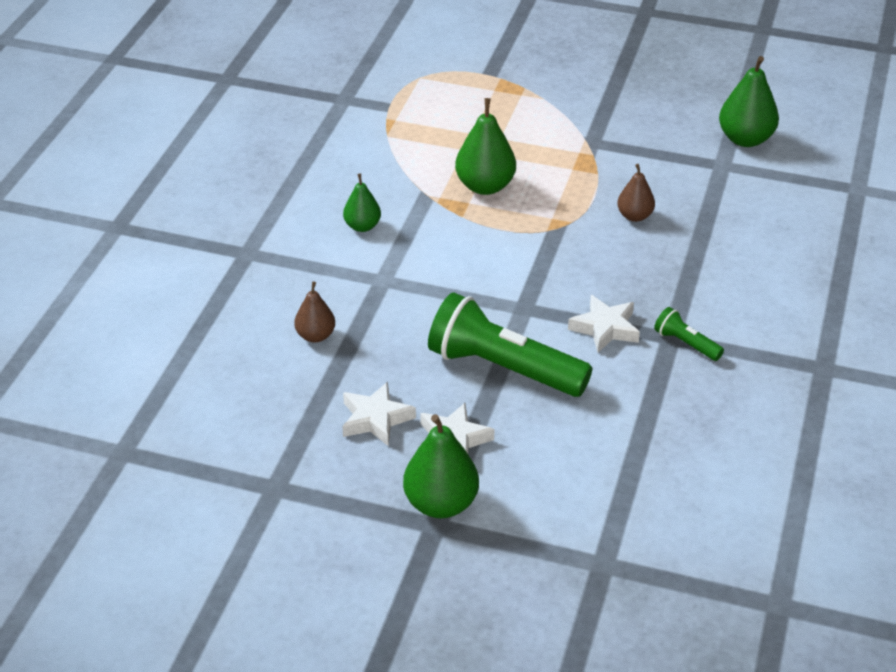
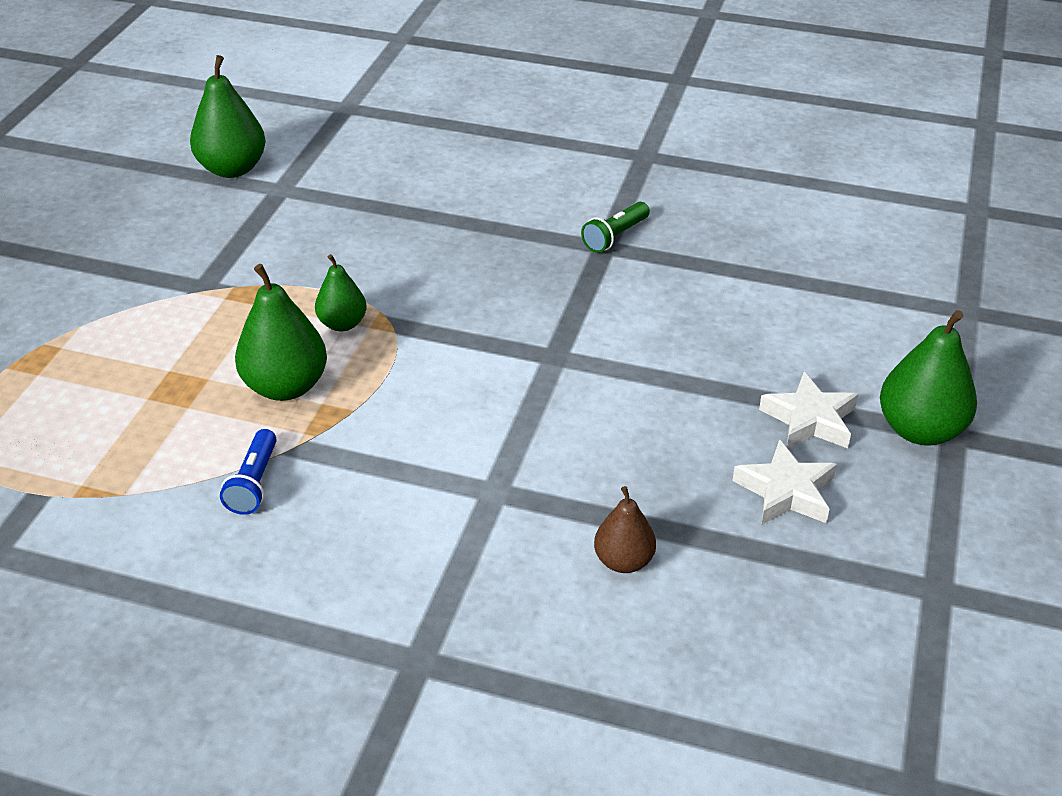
camera: 90 degrees left, 0 degrees up
(362, 226) = (364, 517): green pear -> green pear (342, 324)
(394, 182) = (254, 483): none -> blue flashlight
(503, 368) = (673, 376): green flashlight -> none
(605, 328) = (592, 292): white star -> none
(634, 216) = (375, 259): brown pear -> none

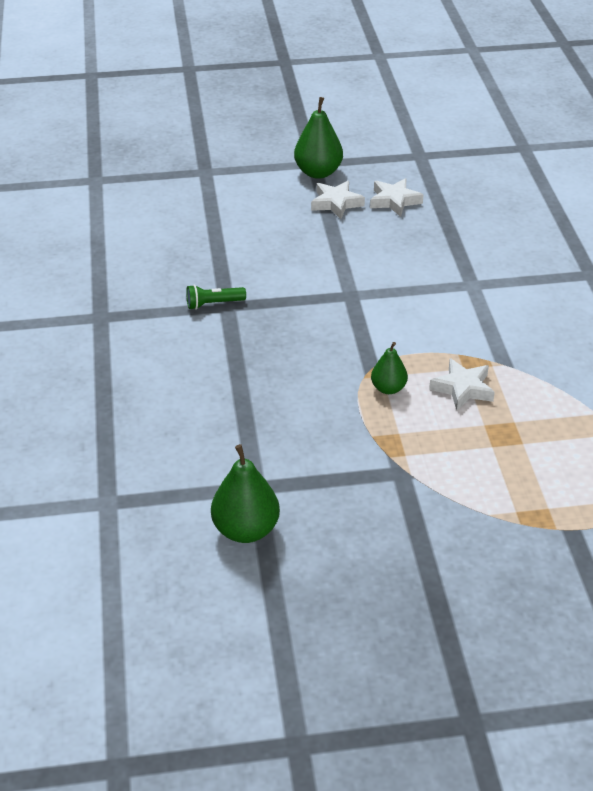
camera: 115 degrees left, 0 degrees up
(254, 483) = (544, 367): blue flashlight -> none
(286, 386) = (463, 388): green pear -> white star
(615, 237) = (213, 304): green flashlight -> green flashlight turned 150 degrees clockwise
(623, 561) = (480, 235): brown pear -> none

